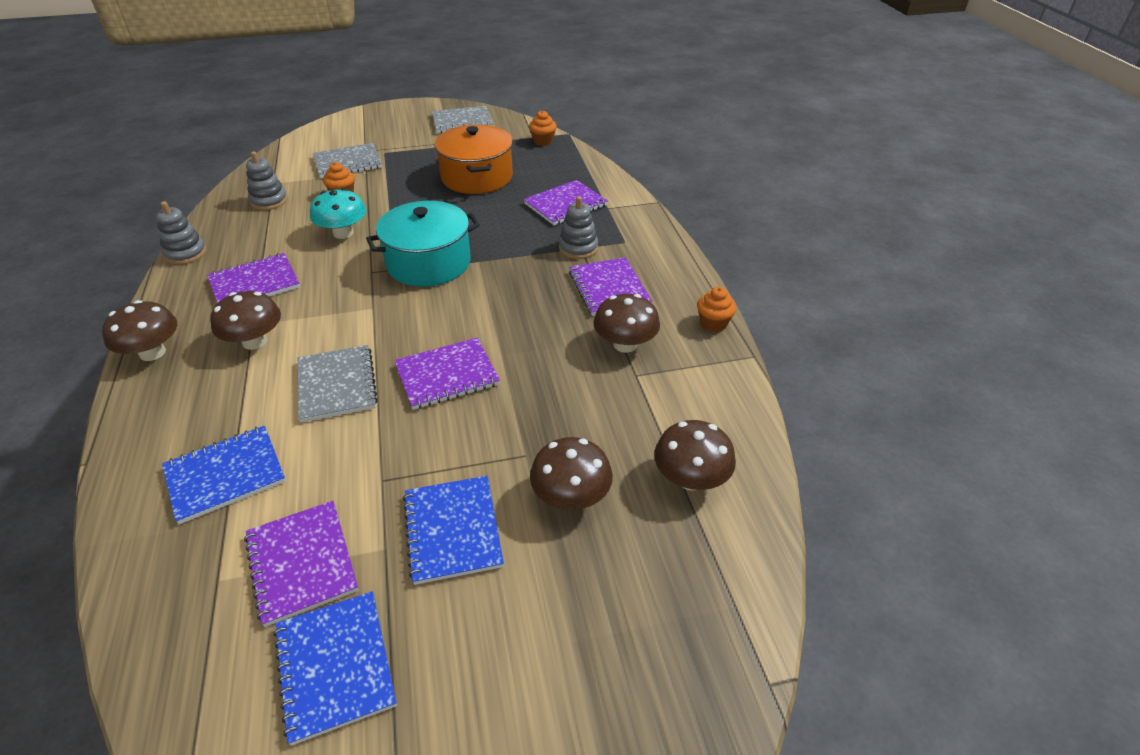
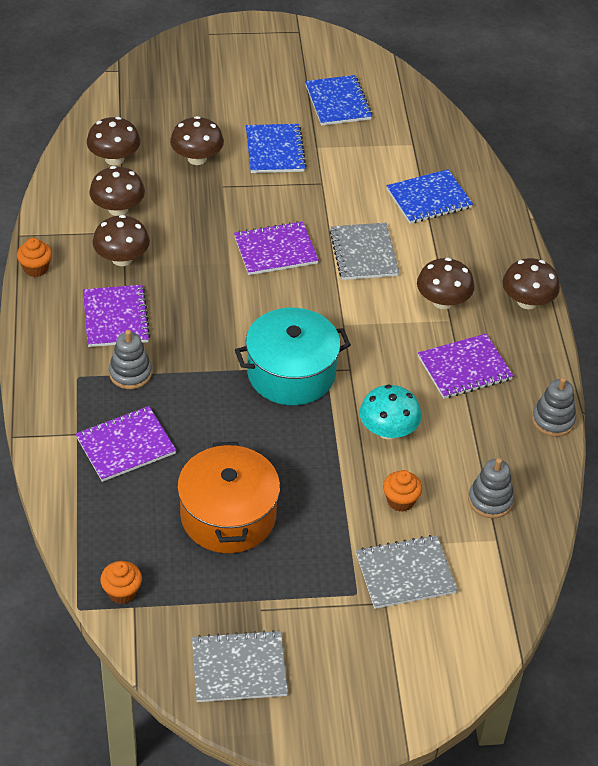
camera: 175 degrees left, 5 degrees up
(301, 563) = (365, 146): purple notebook -> none
(654, 403) = (118, 209): none -> brown mushroom

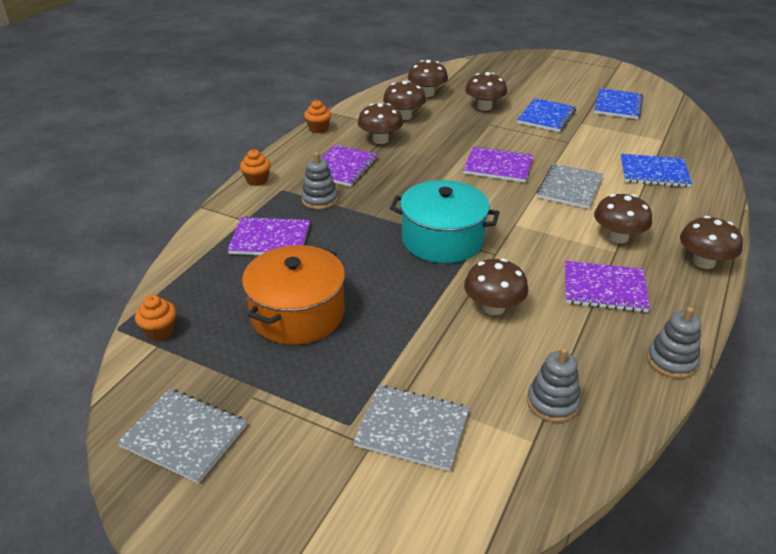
camera: 35 degrees right, 10 degrees down
(388, 430) = (493, 307): turquoise mushroom -> brown mushroom
(400, 501) = (459, 365): orange cupcake -> orange cupcake (257, 180)

